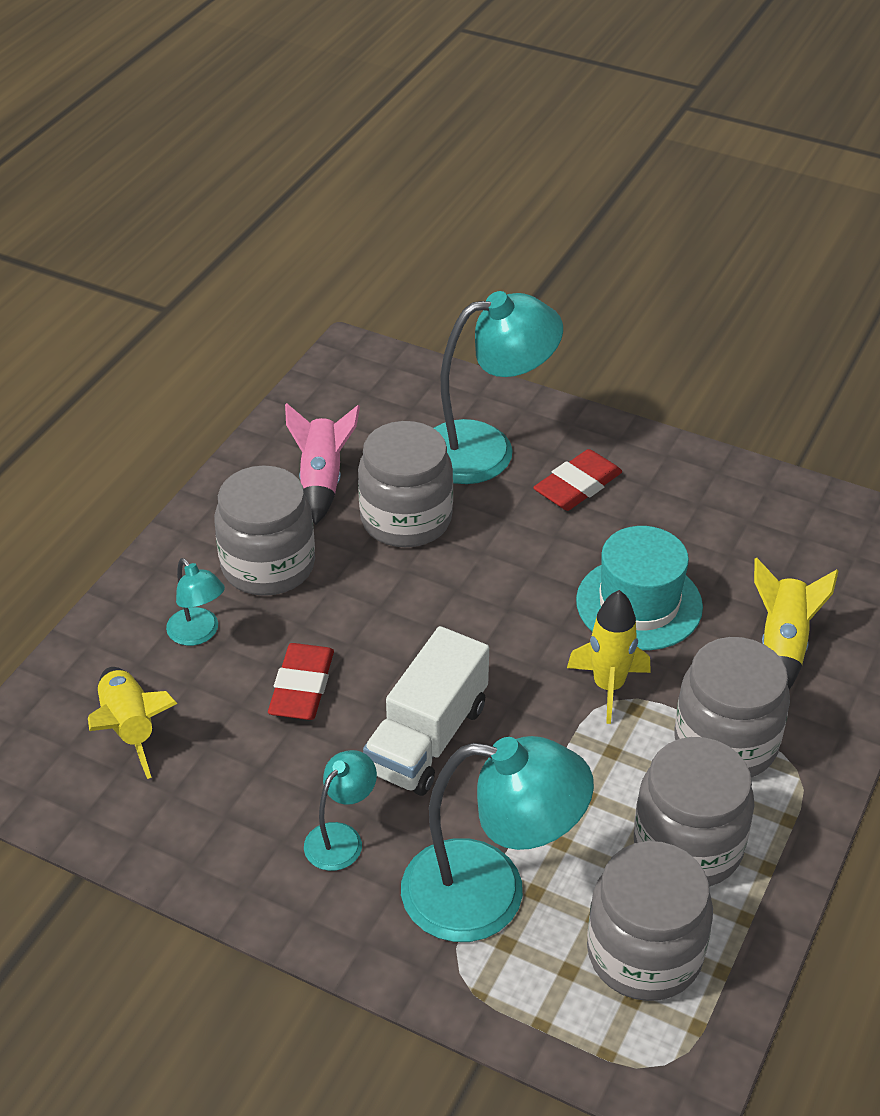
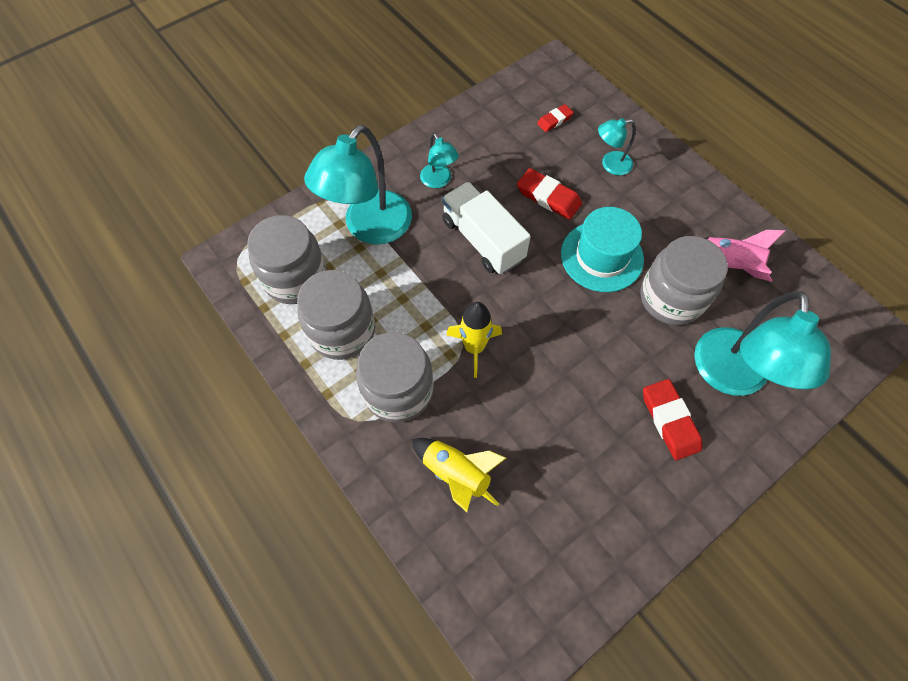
camera: 115 degrees right, 20 degrees up
(130, 728) = (554, 120): yellow rocket -> red eraser
(268, 565) = (654, 212): grey jar -> none
(639, 604) = (535, 401): turquoise hat -> turquoise hat (601, 256)

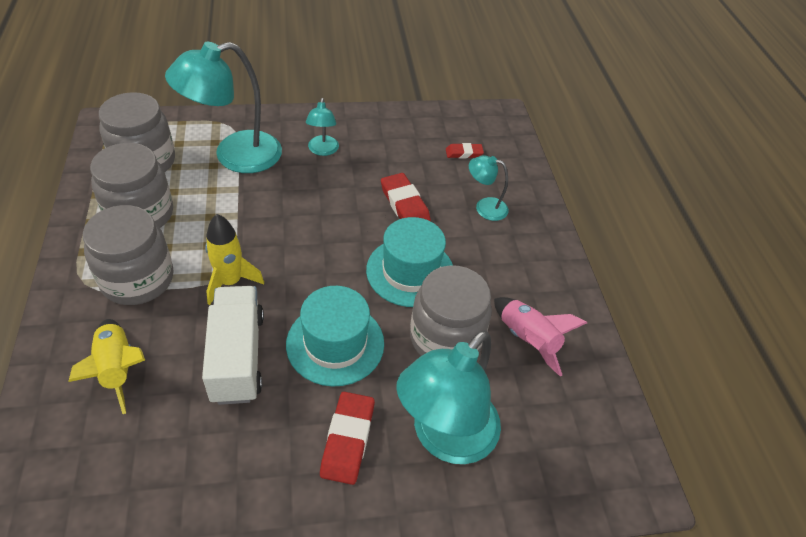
camera: 25 degrees right, 15 degrees down
(482, 240) = (317, 208): white truck -> white truck (237, 357)
(598, 351) = (335, 343): none -> turquoise hat

